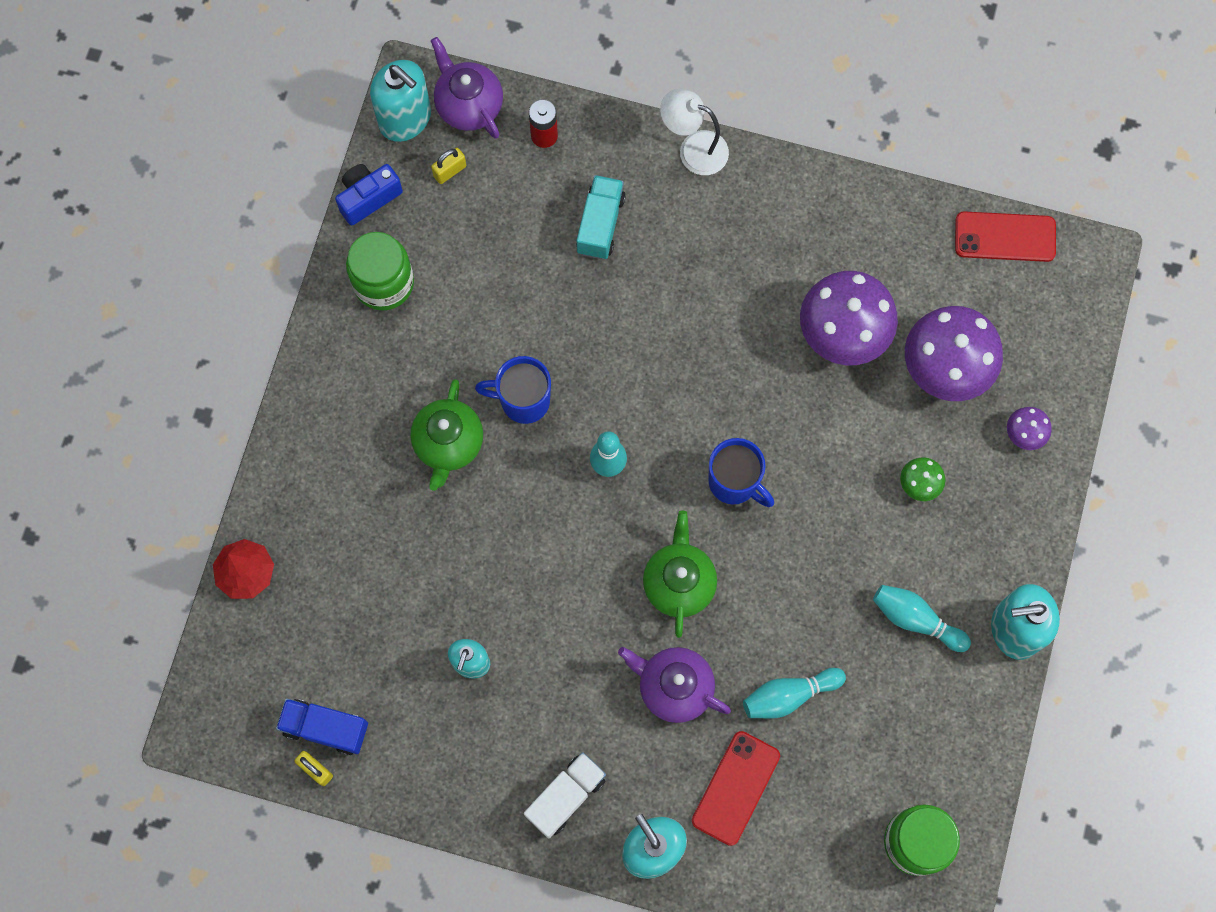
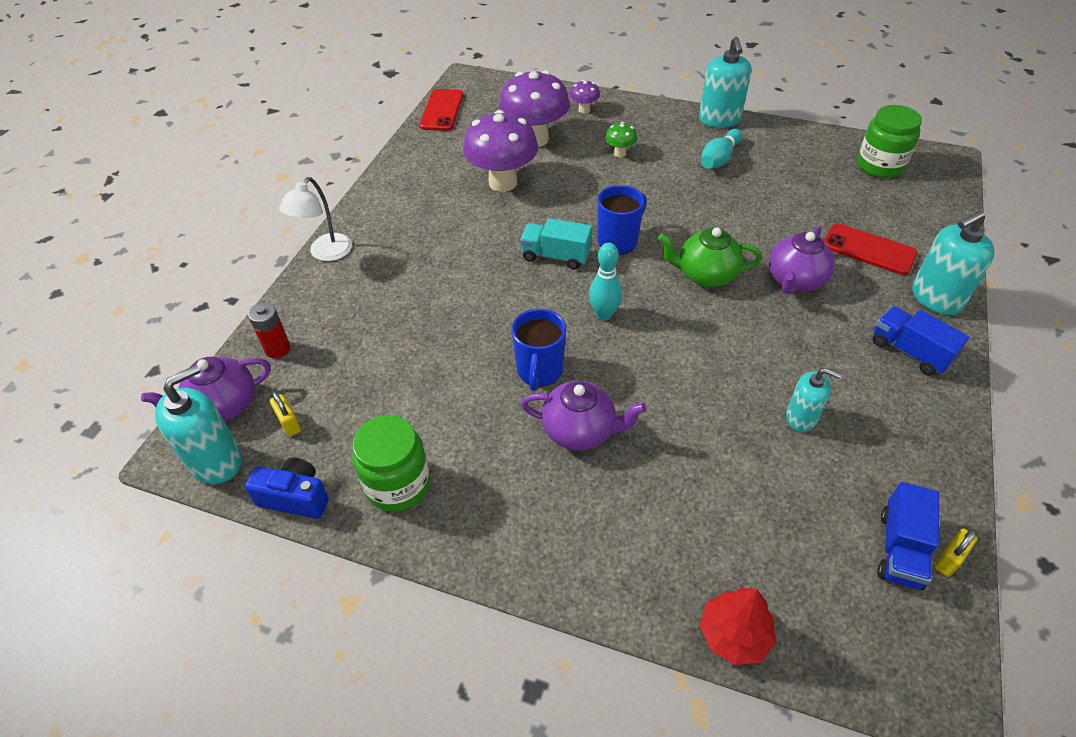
camera: 85 degrees left, 25 degrees down
(368, 197) = (295, 497): blue camera -> blue camera turned 135 degrees clockwise
(448, 444) = (580, 431): green teapot -> purple teapot
(565, 797) = (909, 352): white truck -> blue truck
(600, 224) = (377, 313): turquoise truck -> turquoise truck (556, 256)
(789, 695) = (787, 219): turquoise bowling pin -> none

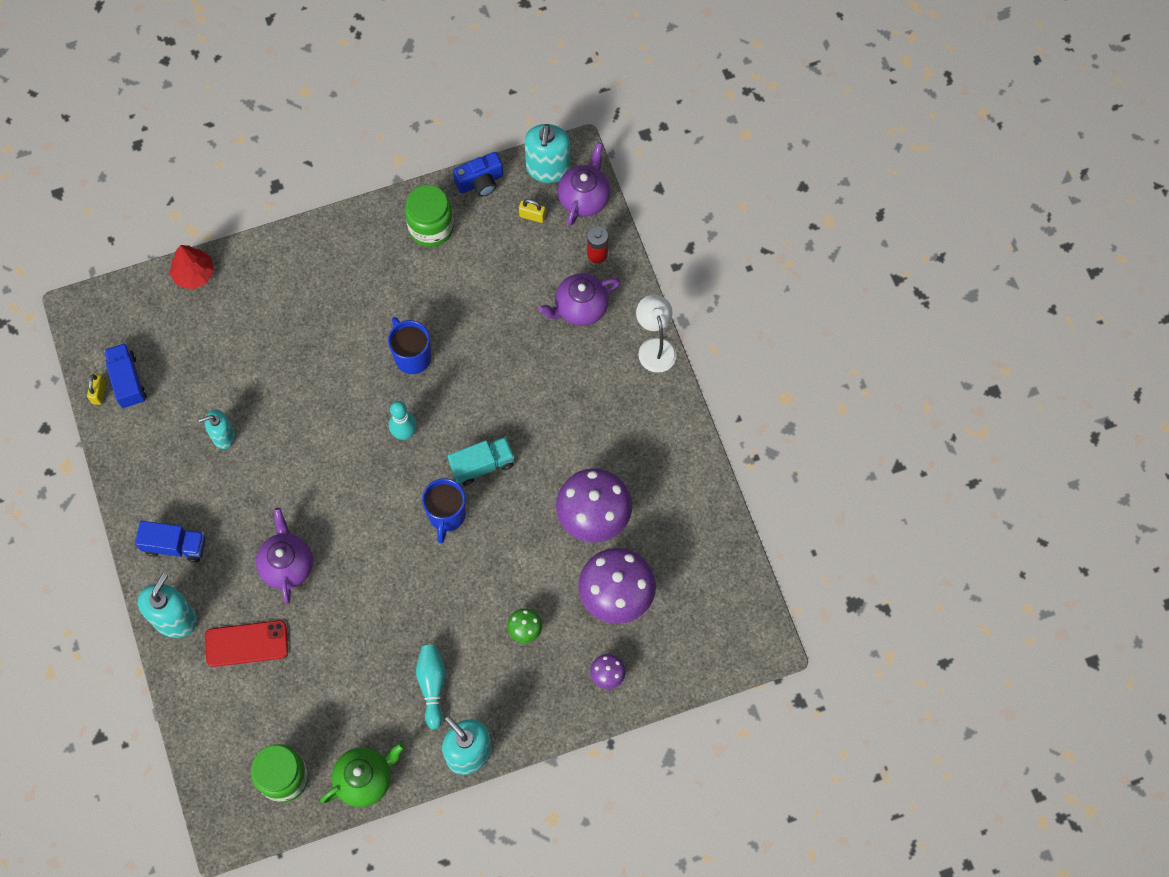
camera: 140 degrees right, 20 degrees up
(442, 110) = (739, 577): red phone -> none
(580, 431) = (353, 332): purple teapot -> purple teapot (580, 308)
(705, 275) = (357, 524): green teapot -> green teapot (365, 779)

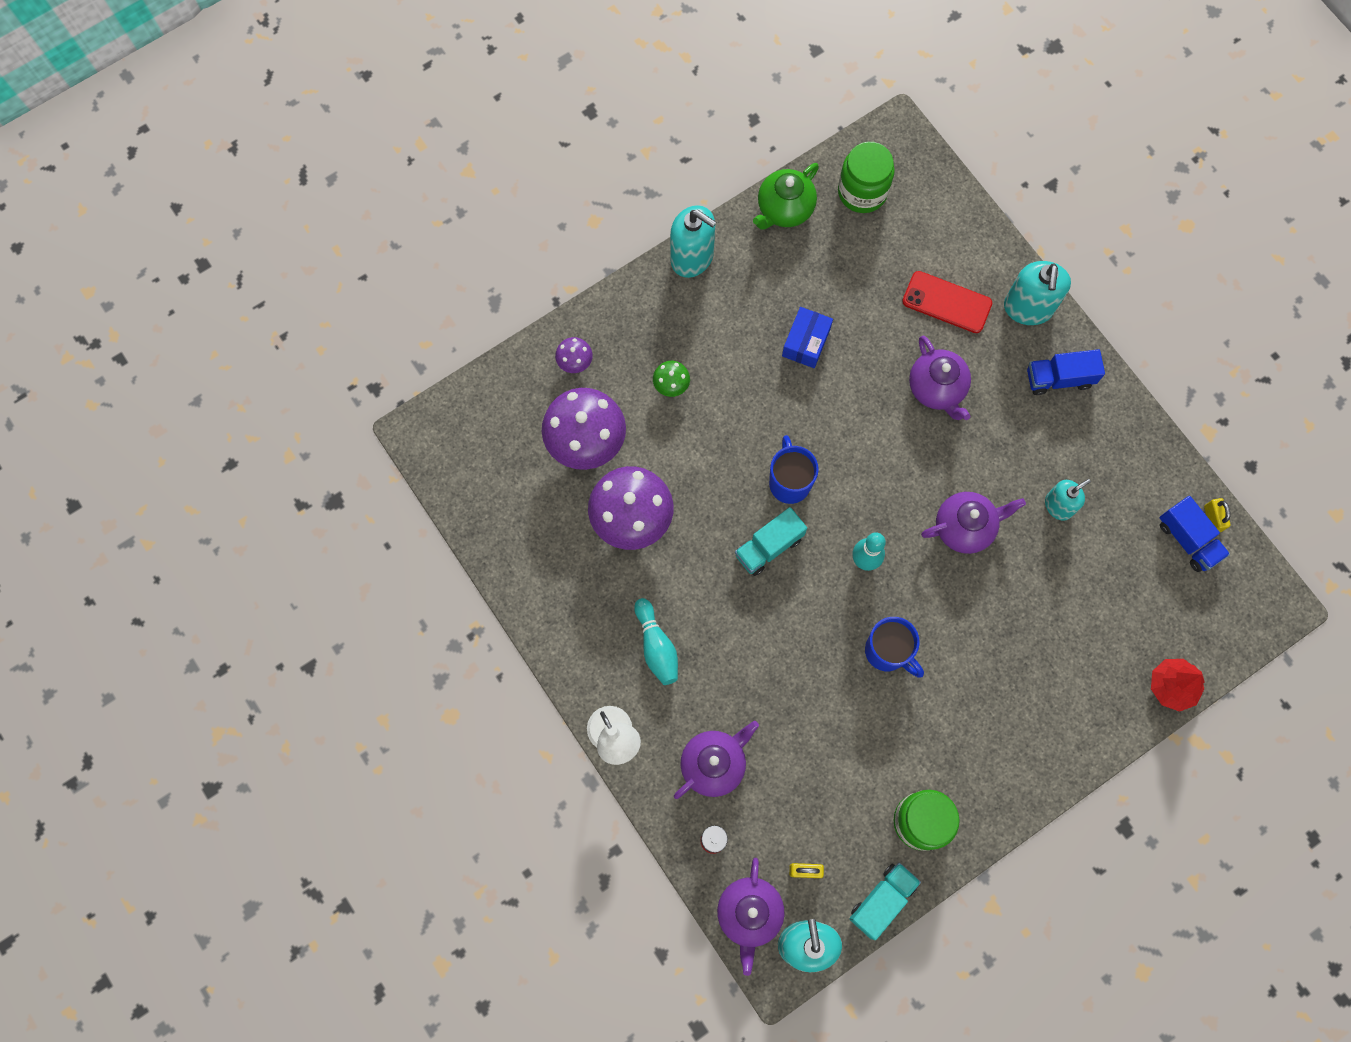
camera: 165 degrees right, 5 degrees up
(246, 643) = (946, 302): red phone -> red phone turned 45 degrees clockwise
(310, 438) = (964, 527): none -> purple teapot
(389, 639) = (806, 342): none -> blue box
(432, 685) = (748, 310): turquoise bowling pin -> turquoise bowling pin (656, 646)
(480, 182) = (882, 900): blue camera -> turquoise truck

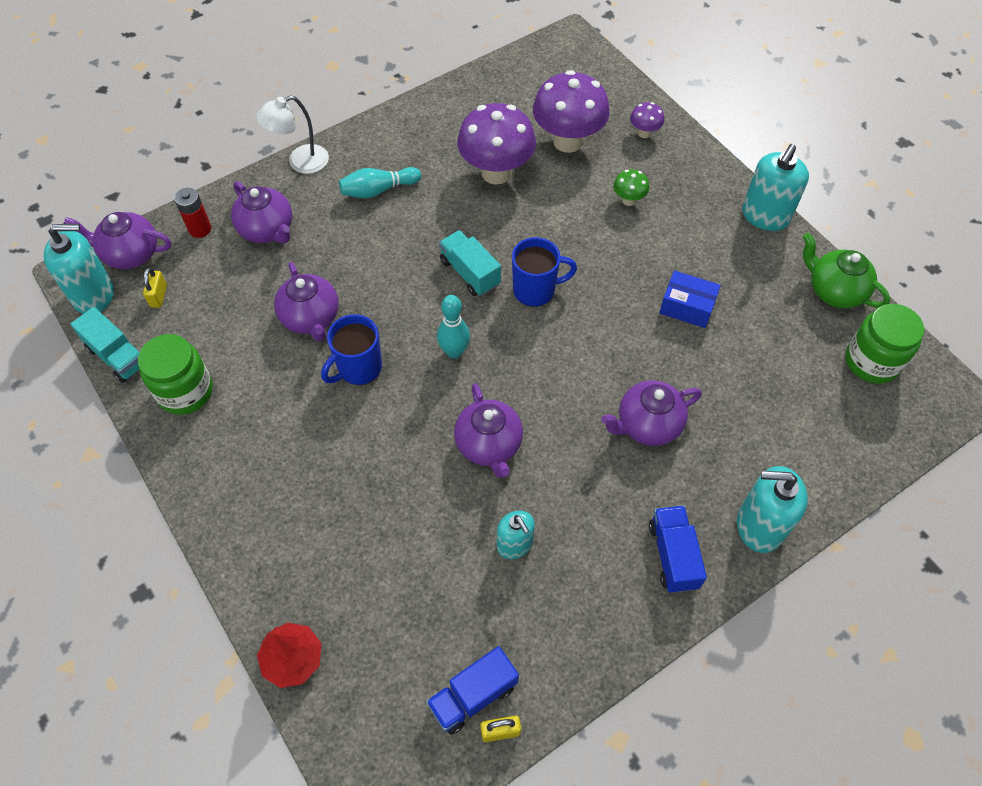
camera: 90 degrees right, 15 degrees down
(829, 704) = (311, 318): none -> purple teapot
(946, 302) = (752, 439): red phone -> none

